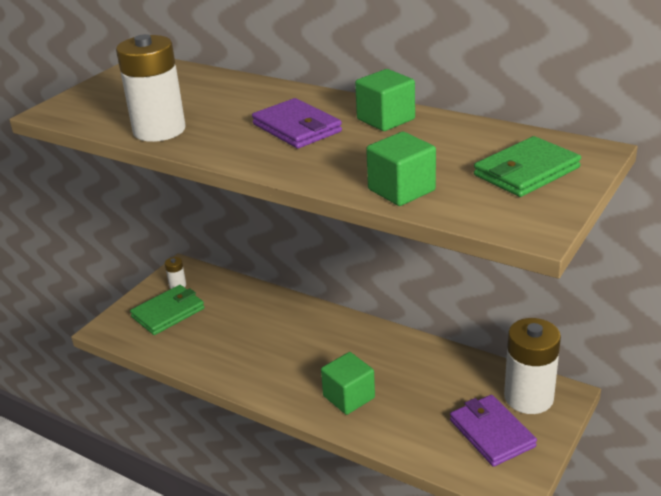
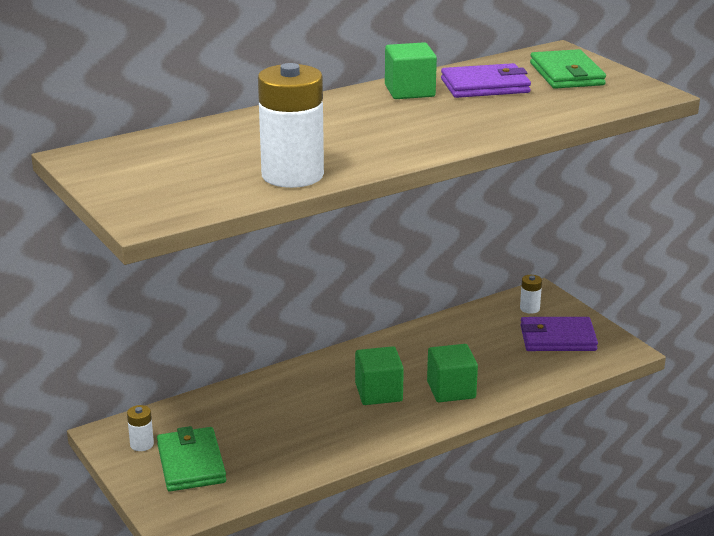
camera: 65 degrees left, 5 degrees down
(297, 128) = (378, 123): purple wallet -> purple wallet (485, 86)
(401, 190) = (549, 113): green cube -> green cube (378, 393)
(528, 397) = (529, 308): white battery -> white battery, size x0.43

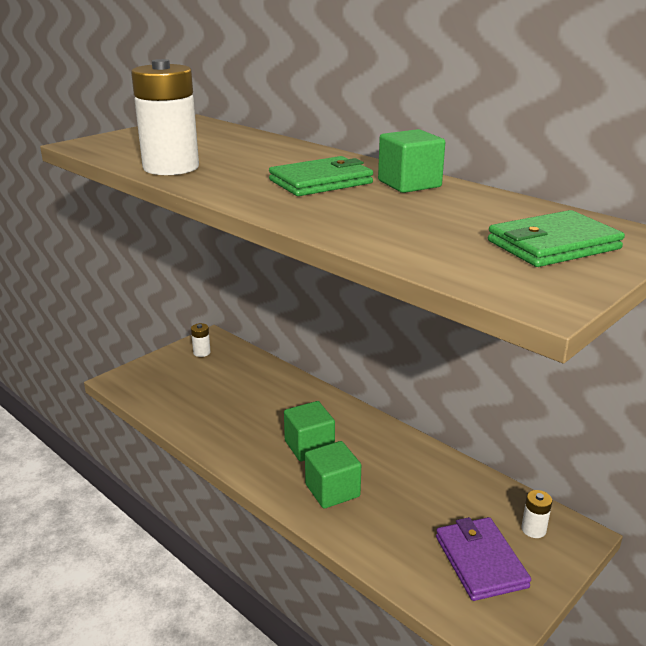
camera: 75 degrees right, 0 degrees up
(191, 463) = (182, 375): green wallet -> green wallet (321, 182)
(485, 86) = (459, 210): purple wallet -> none

